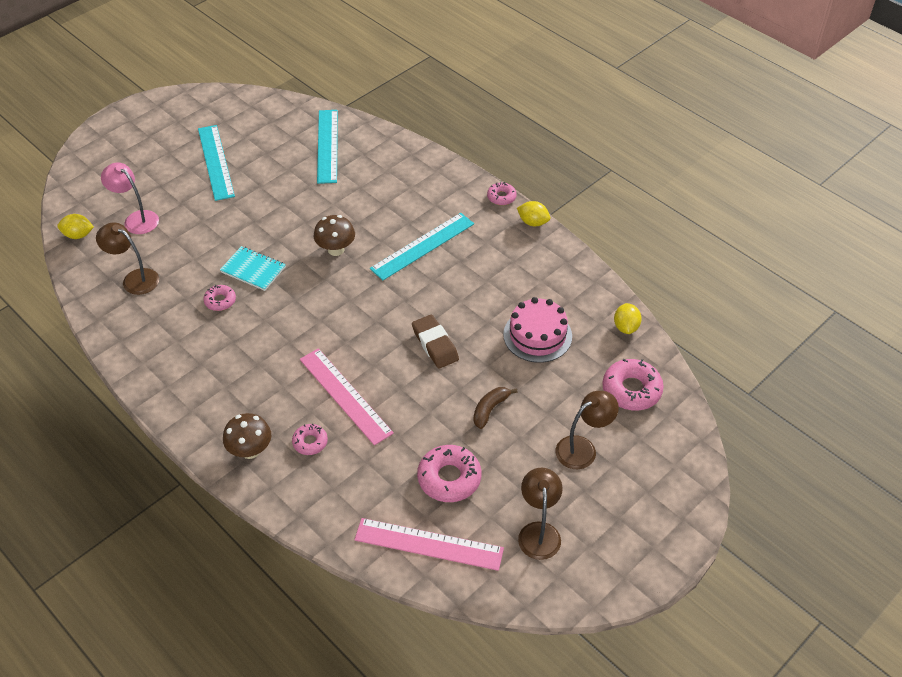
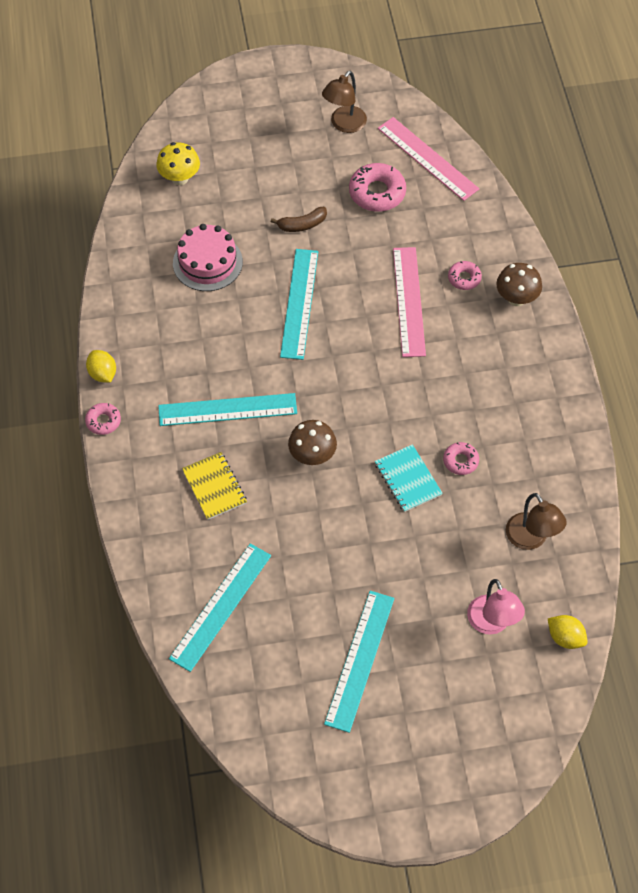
camera: 145 degrees left, 10 degrees up
(389, 199) = (214, 487): none -> yellow notebook
(435, 344) = (299, 303): brown eraser -> turquoise ruler
(583, 448) = (259, 159): brown lamp -> none
(626, 327) = (129, 228): yellow lemon -> none
(631, 390) = (180, 178): pink donut -> yellow mushroom

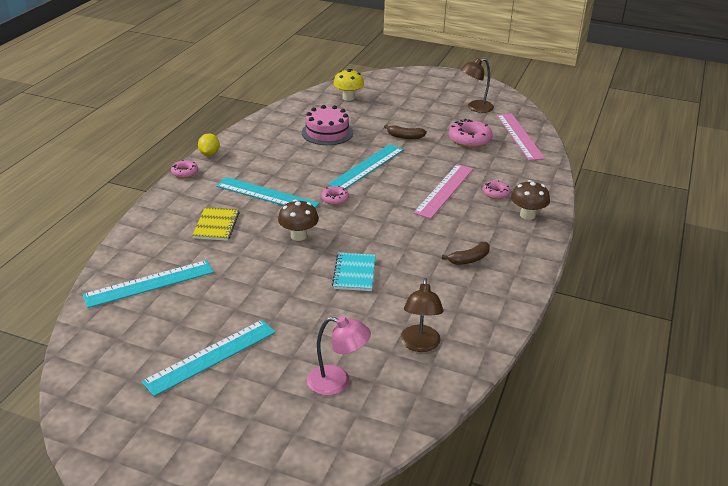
camera: 30 degrees right, 25 degrees down
(460, 461) = (405, 279): pink donut -> pink donut (335, 199)
(492, 623) = (337, 382): pink lamp -> pink lamp turned 90 degrees counterclockwise
(502, 398) = (469, 259): none -> brown banana
(565, 637) = (392, 420): yellow lemon -> none

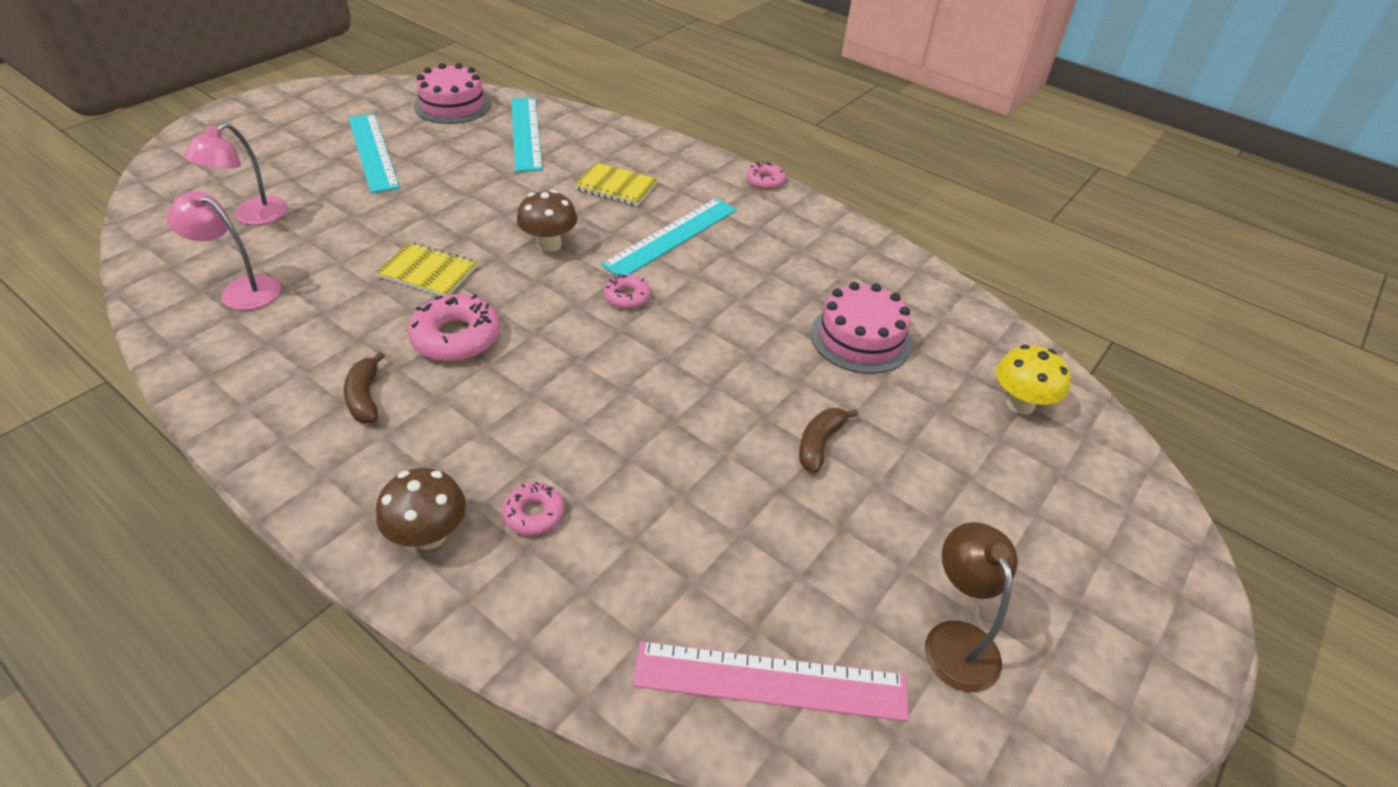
camera: 105 degrees right, 10 degrees up
(107, 339) = (453, 105): none -> pink cake
(209, 154) = (814, 207): yellow lemon -> none
(354, 273) = (428, 272): turquoise notebook -> yellow notebook
(367, 167) = (714, 357): turquoise ruler -> none
(420, 345) = (241, 289): brown lamp -> pink lamp
(444, 190) = (586, 436): pink ruler -> none
(469, 139) = (780, 557): pink donut -> pink donut (456, 337)

